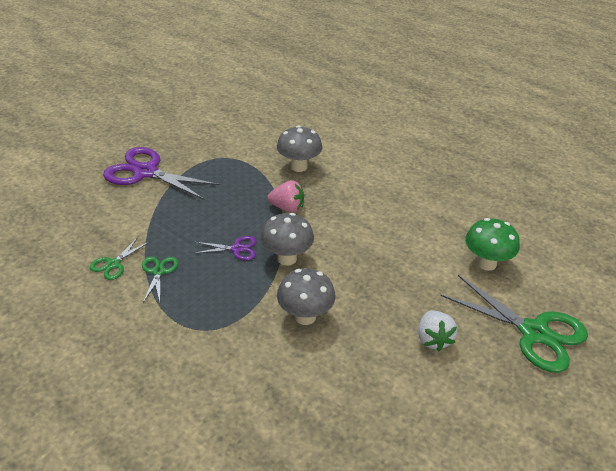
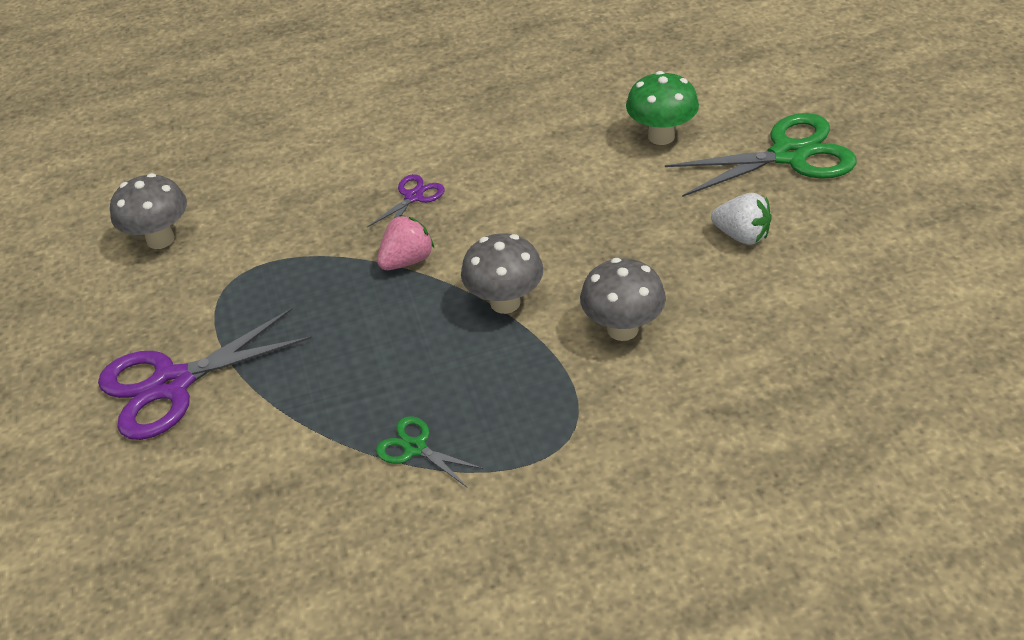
camera: 50 degrees left, 5 degrees up
(113, 264) = (353, 496): green scissors -> none
(236, 249) = (442, 345): purple scissors -> purple scissors (413, 197)
(299, 167) = (333, 213): grey mushroom -> grey mushroom (160, 239)

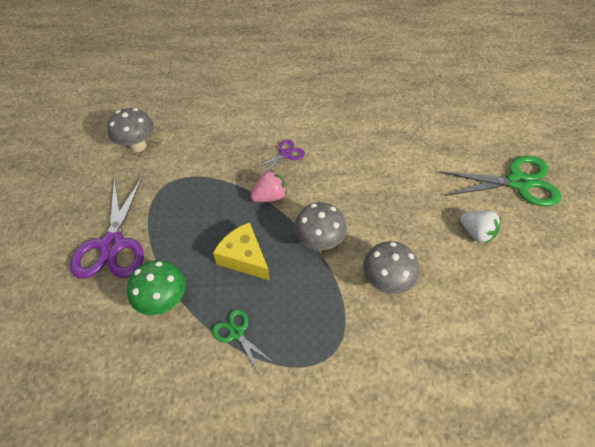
camera: 10 degrees right, 10 degrees up
(172, 384) = (112, 245): purple scissors -> purple scissors turned 75 degrees counterclockwise
(394, 351) = (244, 258): none -> yellow cheese
(661, 136) = (441, 150): green mushroom -> green mushroom (164, 300)

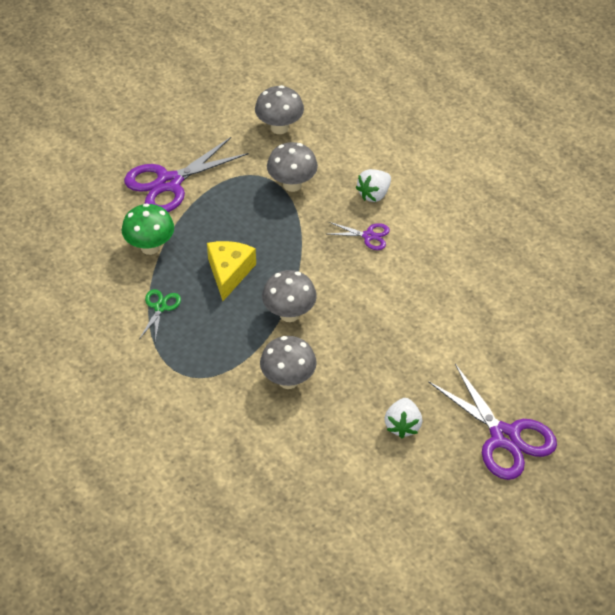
camera: 55 degrees right, 5 degrees down
(197, 169) = (292, 184): none -> grey mushroom
(251, 131) = (374, 194): none -> white strawberry
(270, 196) = (307, 253): pink strawberry -> none
(517, 182) = (504, 437): green scissors -> purple scissors

